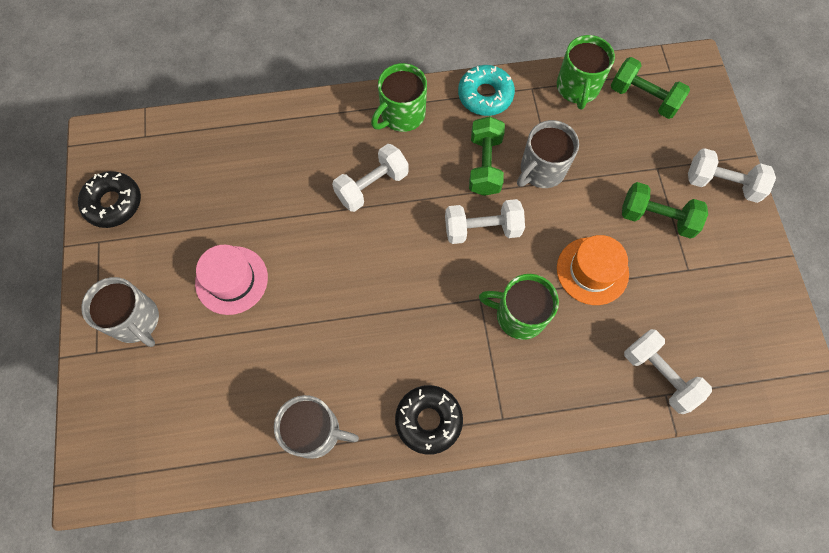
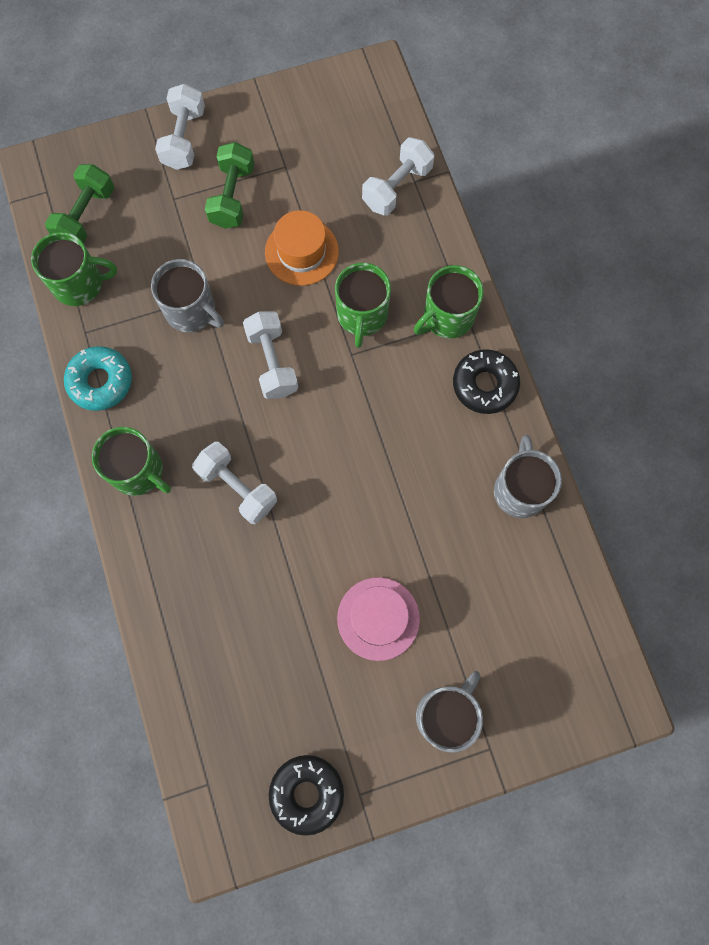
camera: 100 degrees left, 5 degrees up
(484, 165) = (193, 370): green dumbbell -> none
(507, 397) = (447, 317): none -> green mug

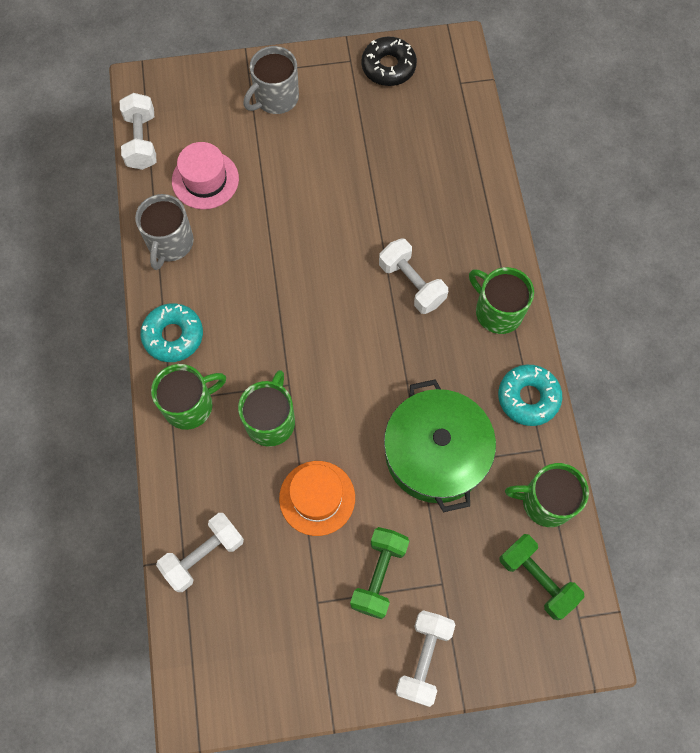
camera: 170 degrees left, 5 degrees down
(86, 216) = (537, 579): green dumbbell -> green dumbbell turned 75 degrees counterclockwise
(191, 311) = (435, 453): grey mug -> green pot
(272, 362) = (364, 389): white dumbbell -> white dumbbell (141, 141)
(378, 618) = (312, 168): pink hat -> pink hat (205, 180)
(484, 385) = (173, 336): black donut -> turquoise donut

